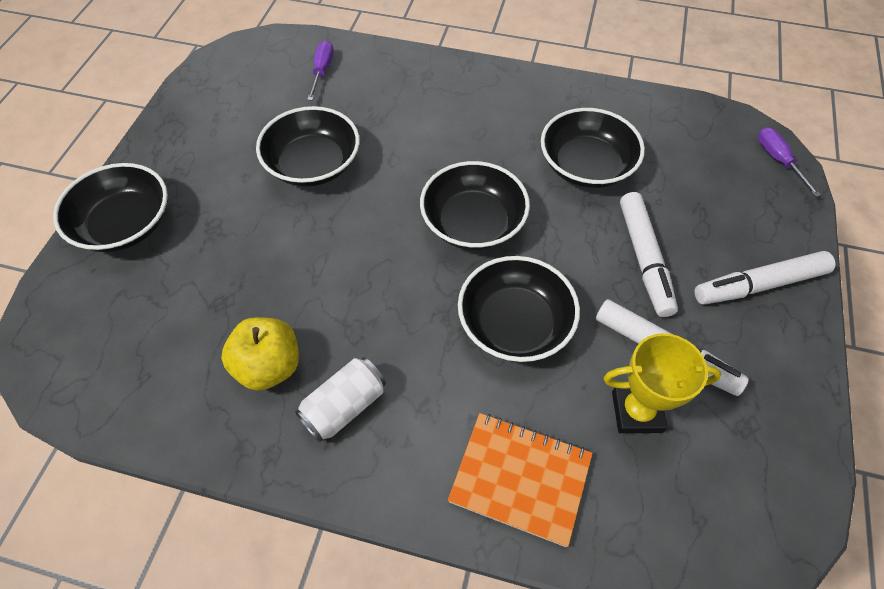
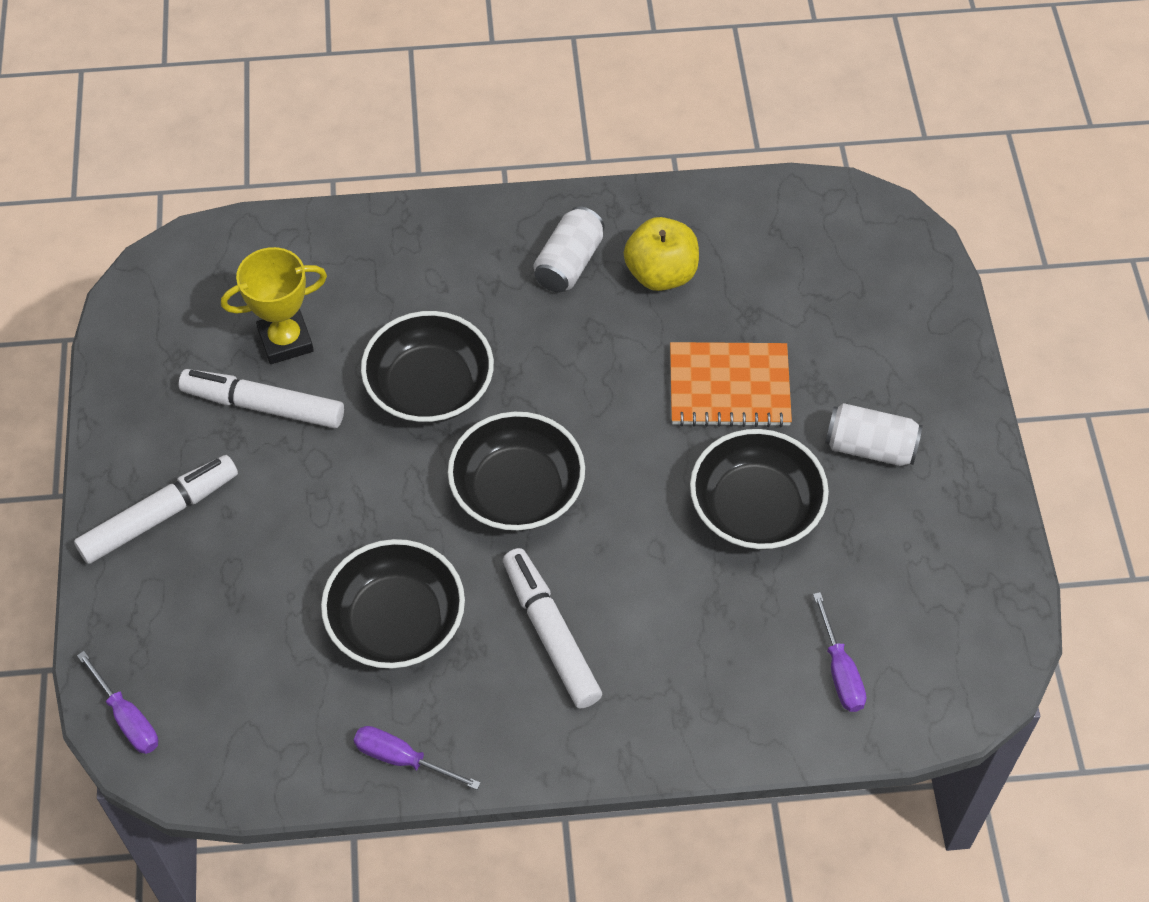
camera: 160 degrees right, 0 degrees up
(125, 225) = (920, 362): black bowl -> none
(209, 179) = (870, 447): none -> white can
(520, 478) = (384, 256): orange notebook -> orange notebook (729, 387)
(599, 97) = (402, 759): none -> purple screwdriver
(644, 258) = (299, 508): white marker -> white marker (551, 634)

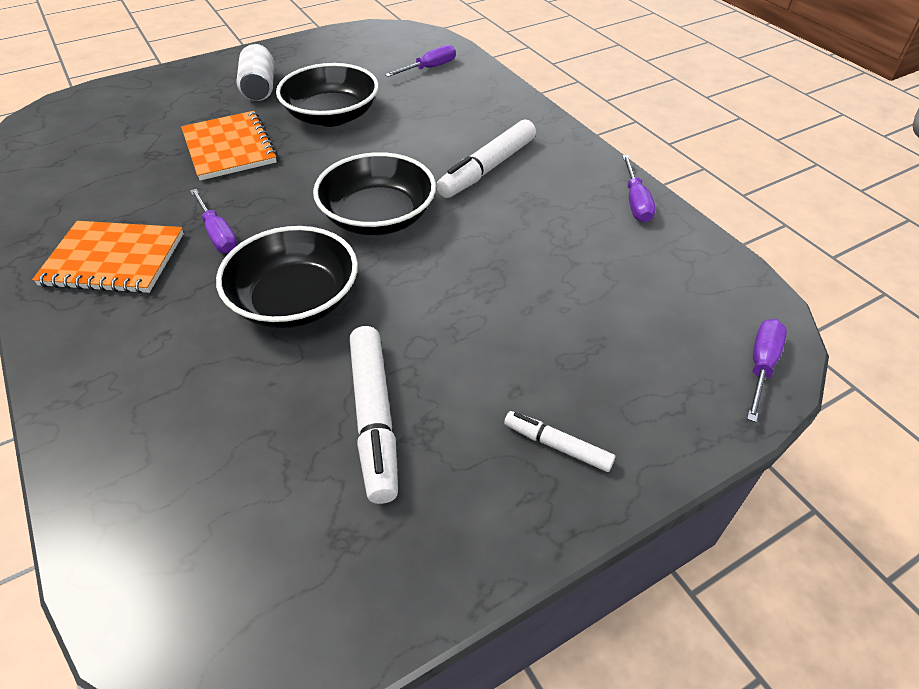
camera: 115 degrees left, 10 degrees down
(159, 516) = (557, 446): white marker -> white marker, size x0.56
(285, 341) = (277, 437): yellow trophy -> none
(396, 621) = (537, 240): black bowl -> none
(564, 348) = (218, 234): none -> purple screwdriver
(569, 263) = (113, 260): white can -> orange notebook
(661, 274) = (117, 205): yellow apple -> none

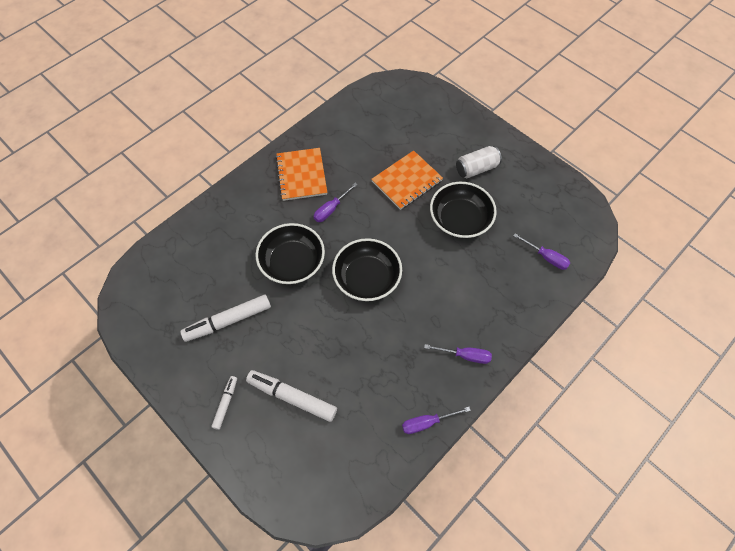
camera: 75 degrees right, 15 degrees up
(488, 168) = (434, 325): white marker -> white marker (292, 397)
(761, 366) = (296, 504): purple screwdriver -> purple screwdriver (465, 355)

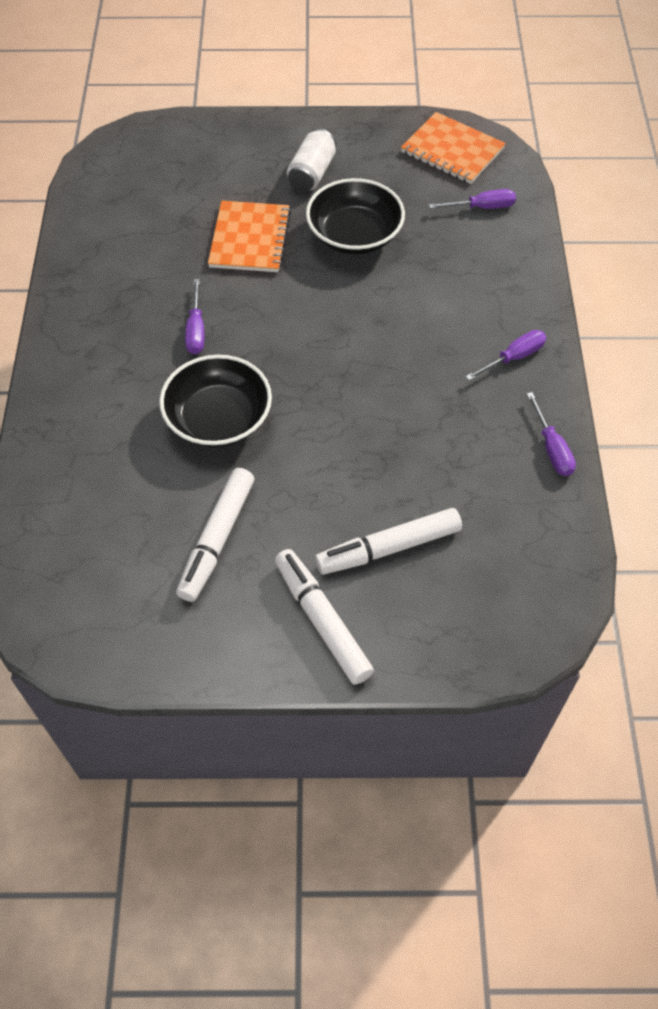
camera: 45 degrees left, 5 degrees down
(225, 403) = (322, 621): white marker -> white marker, size x1.80
(301, 175) = (113, 322): orange notebook -> orange notebook (452, 150)
(367, 278) = (325, 367): black bowl -> none
(427, 422) = (551, 448): purple screwdriver -> purple screwdriver turned 45 degrees counterclockwise

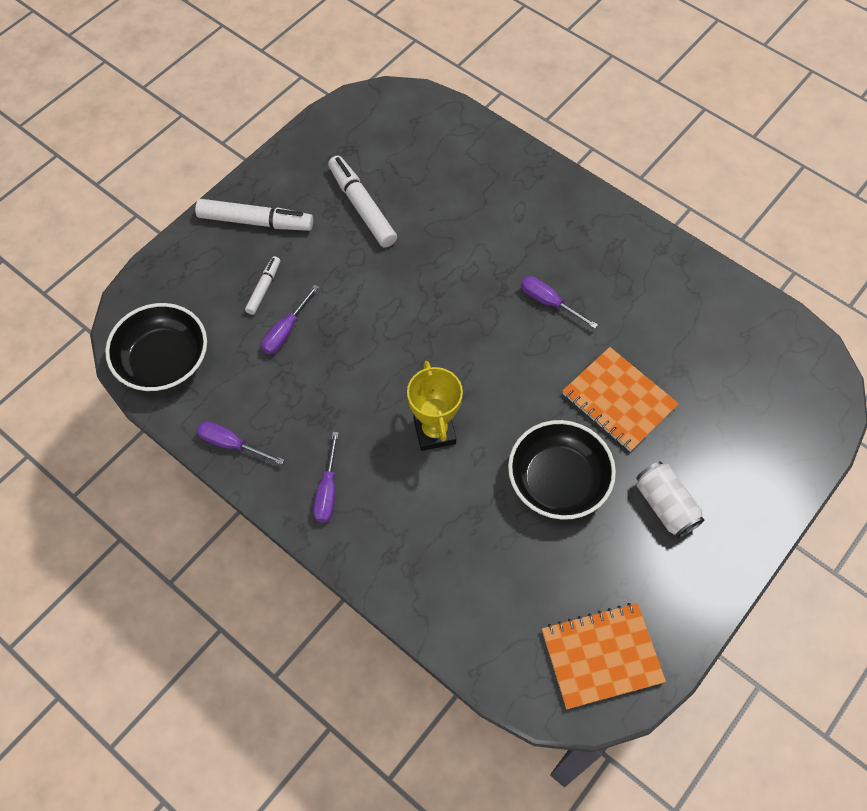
camera: 130 degrees right, 5 degrees up
(218, 418) = (454, 265): black bowl -> black bowl (163, 361)
(389, 548) = (263, 288): white marker -> white marker, size x0.56
(393, 327) = (434, 431): none -> yellow trophy
(482, 207) = (504, 614): purple screwdriver -> purple screwdriver (286, 331)

